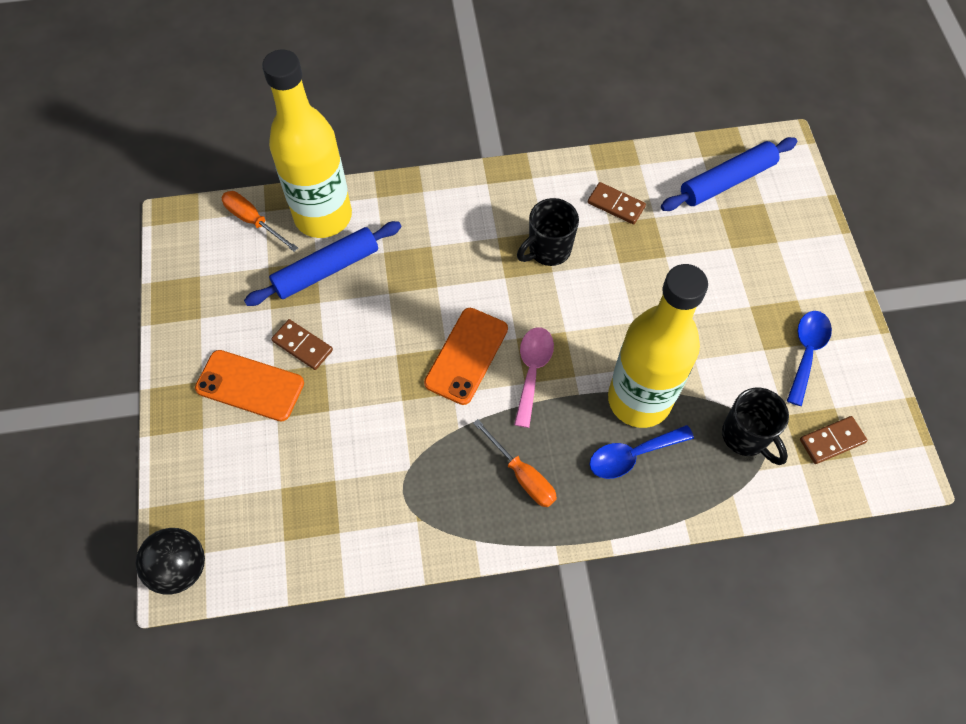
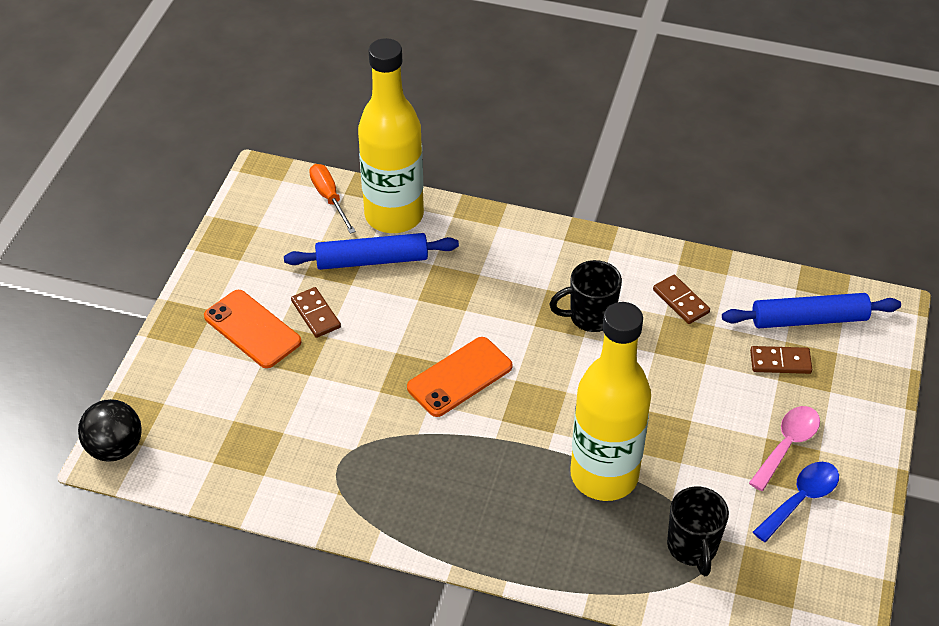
camera: 25 degrees right, 15 degrees down
(522, 475) = (454, 495): orange screwdriver -> none
(532, 371) = (514, 412): pink spoon -> pink spoon (787, 445)
(632, 455) = (569, 519): blue spoon -> none
(832, 441) = (780, 586): brown domino -> brown domino (780, 362)

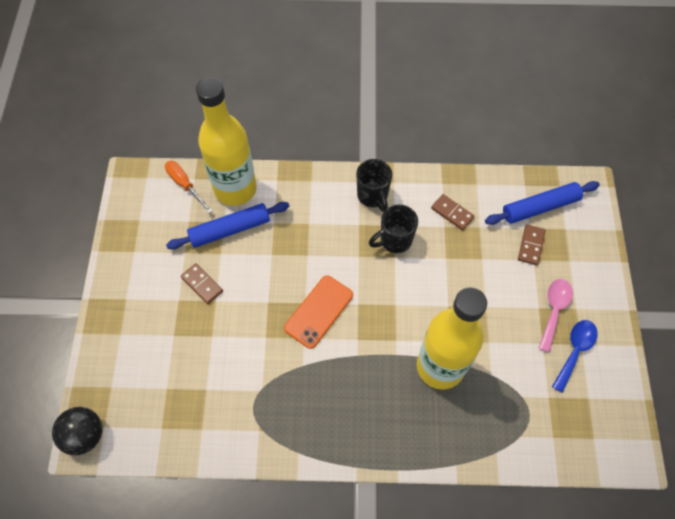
camera: 15 degrees left, 15 degrees up
(252, 329) = (159, 308): orange phone -> none
(692, 548) = (515, 409): black mug -> black mug (373, 196)
(780, 362) = (531, 245): brown domino -> brown domino turned 60 degrees counterclockwise

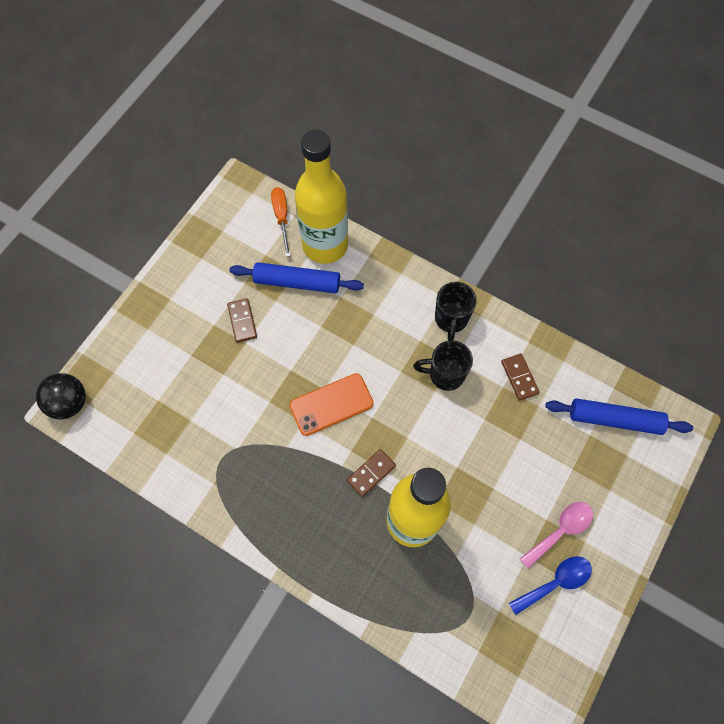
camera: 30 degrees right, 5 degrees up
(531, 245) = (579, 453): brown domino -> brown domino (371, 473)

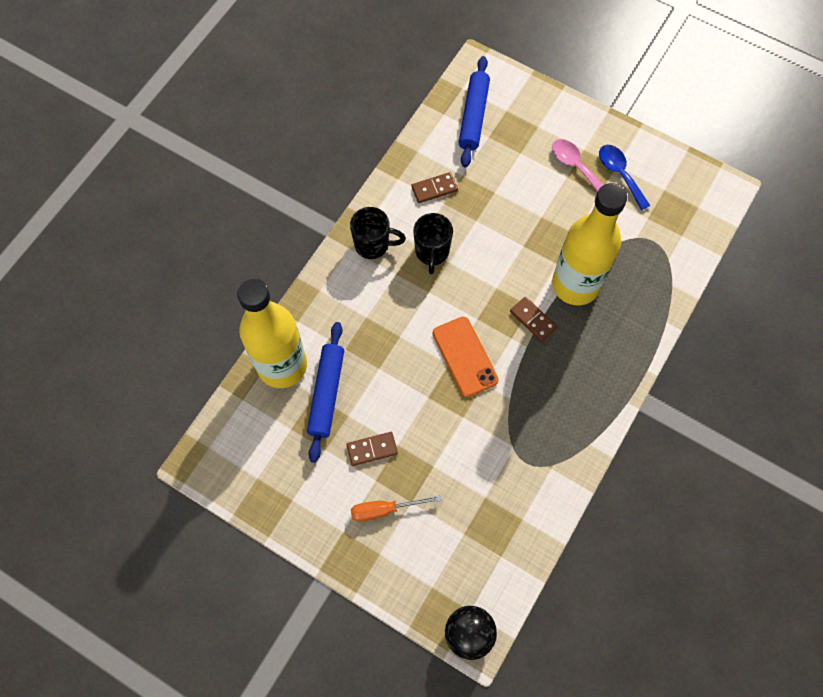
camera: 90 degrees left, 0 degrees up
(282, 218) = (244, 412): orange screwdriver -> orange screwdriver (384, 509)

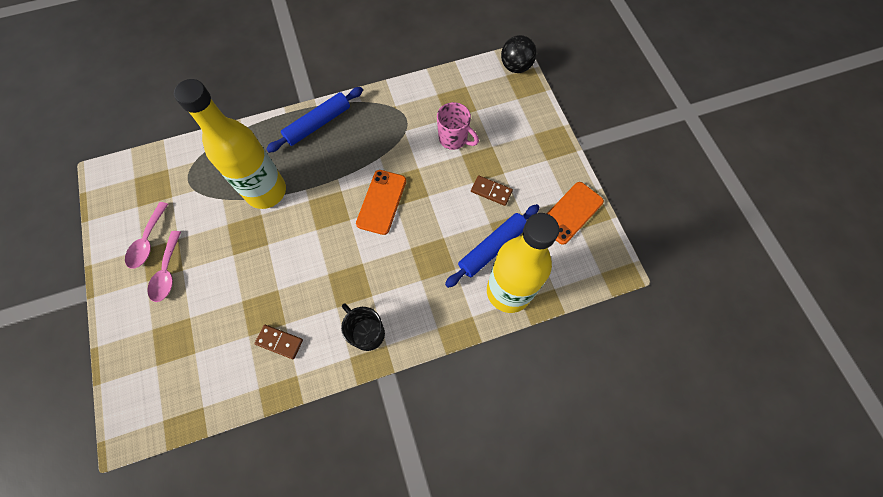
camera: 140 degrees left, 0 degrees up
(277, 488) = (571, 213): none -> orange phone
(384, 509) = (512, 153): orange screwdriver -> none
(432, 252) = (332, 291): black mug -> none
(456, 478) = (454, 139): none -> pink mug
(473, 116) = (184, 383): blue rolling pin -> blue rolling pin (318, 124)
(533, 320) = (316, 191): brown domino -> none
(620, 174) = (148, 241): blue spoon -> pink spoon

